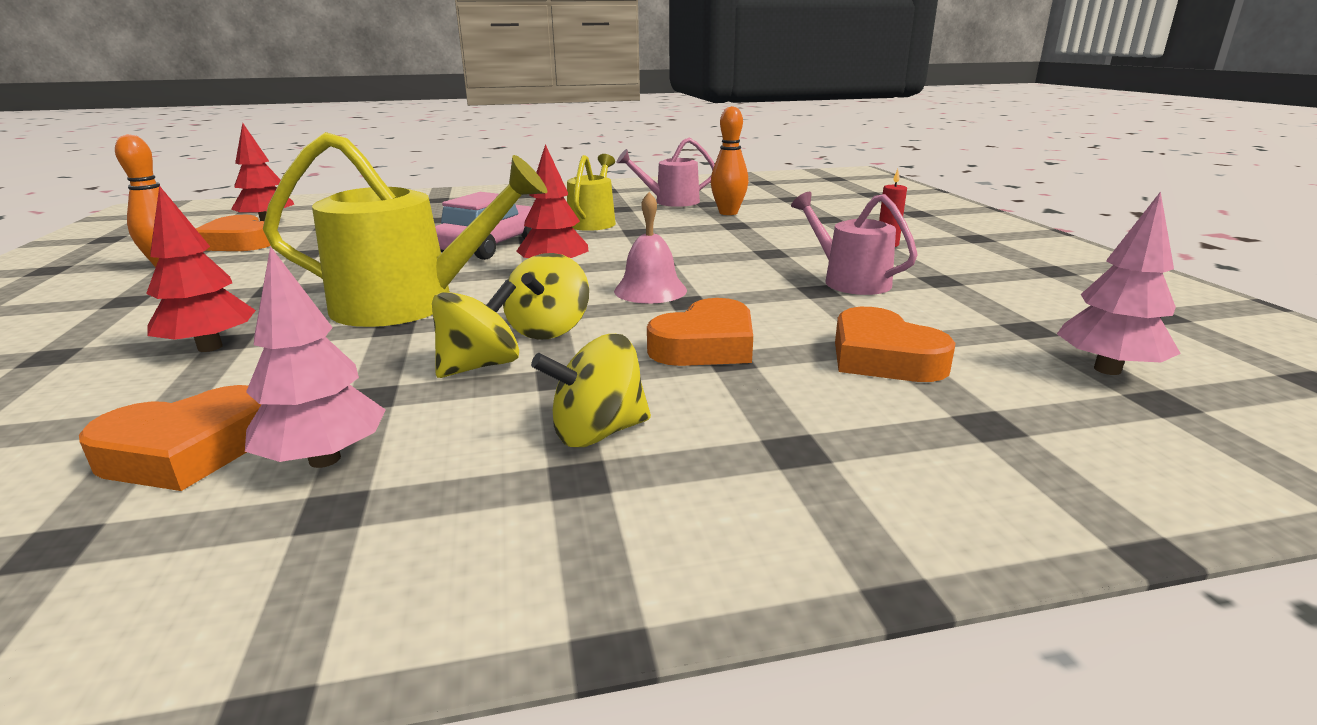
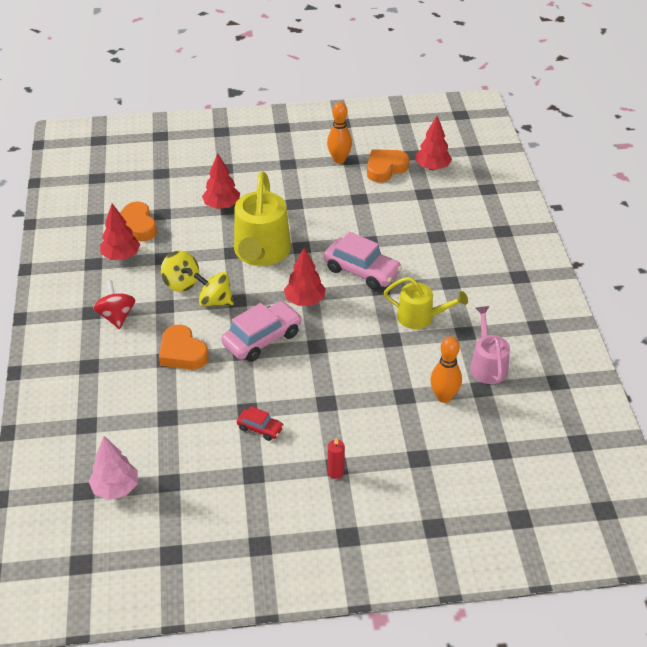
camera: 95 degrees right, 20 degrees up
(325, 459) = (121, 256): pink tree -> red tree
(597, 432) = (116, 317): yellow spinning top -> red spinning top
(650, 290) = (262, 339): pink bell -> pink car
(849, 281) = (260, 428): pink watering can -> red car
(883, 357) = (152, 411): orange heart -> none

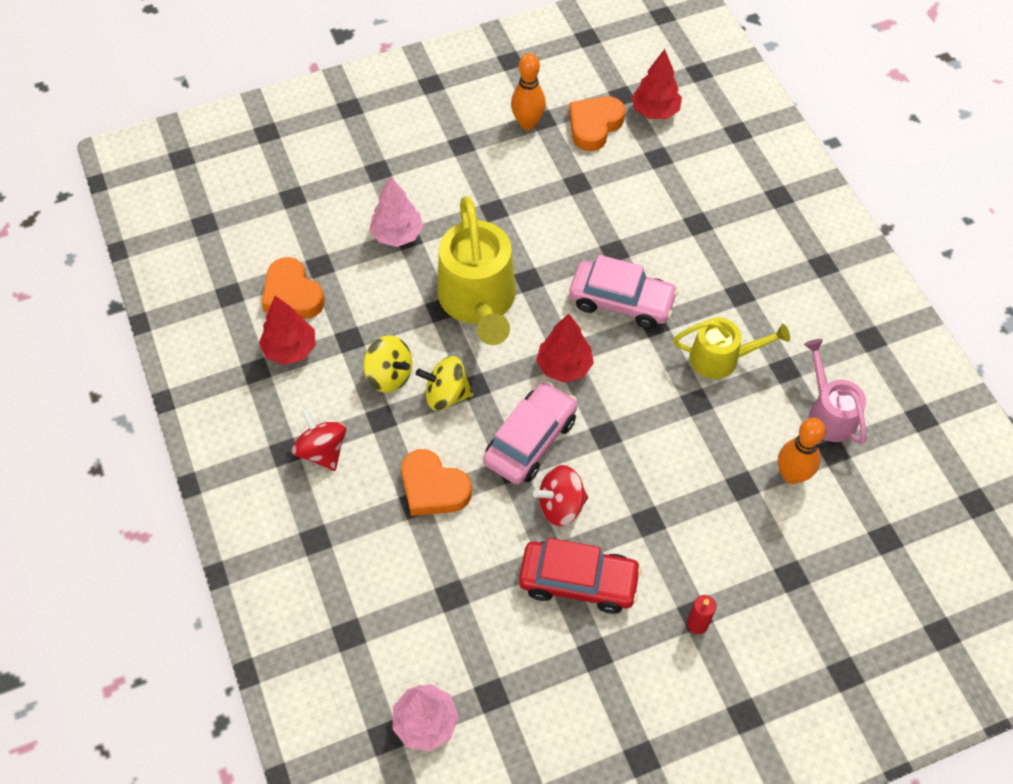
camera: 15 degrees left, 15 degrees up
(222, 206) = (397, 234): red tree -> pink tree
(260, 428) = (578, 582): red car -> red car, size x1.91
(267, 381) = (560, 505): none -> red spinning top

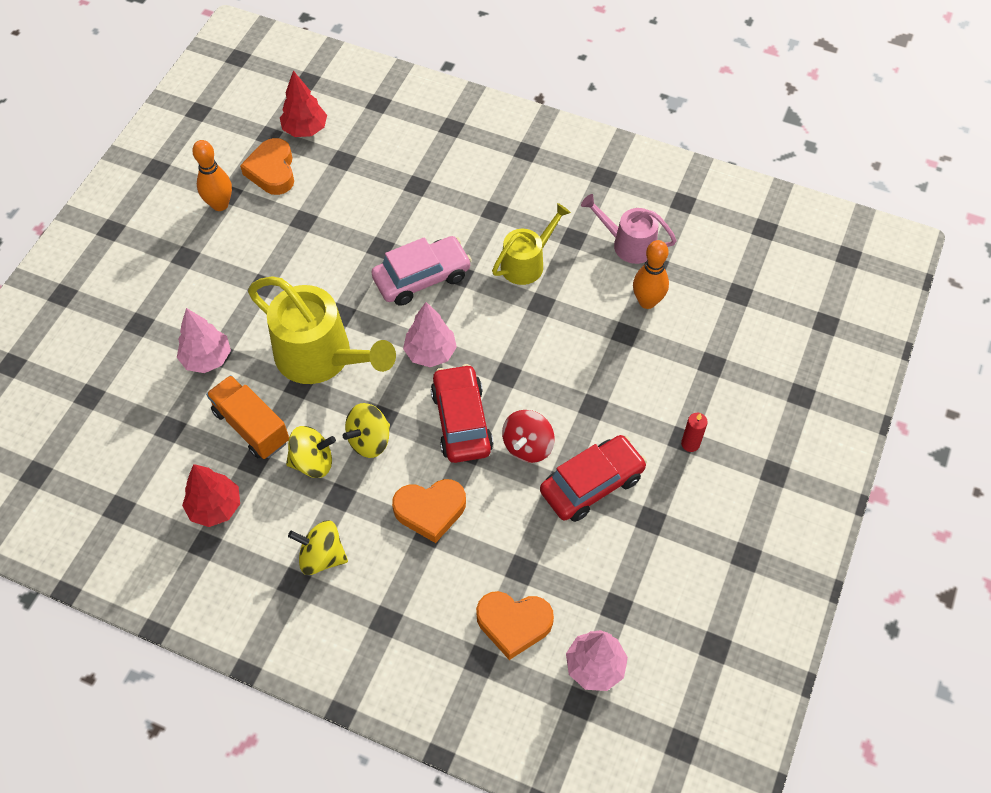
camera: 45 degrees left, 0 degrees up
(292, 294) = (172, 467): orange heart -> orange heart (513, 624)
(322, 451) = (322, 556): red spinning top -> yellow spinning top
(375, 311) = (251, 426): none -> orange truck
(530, 440) = (461, 421): pink car -> red car
(564, 366) = (430, 353): red tree -> pink tree

